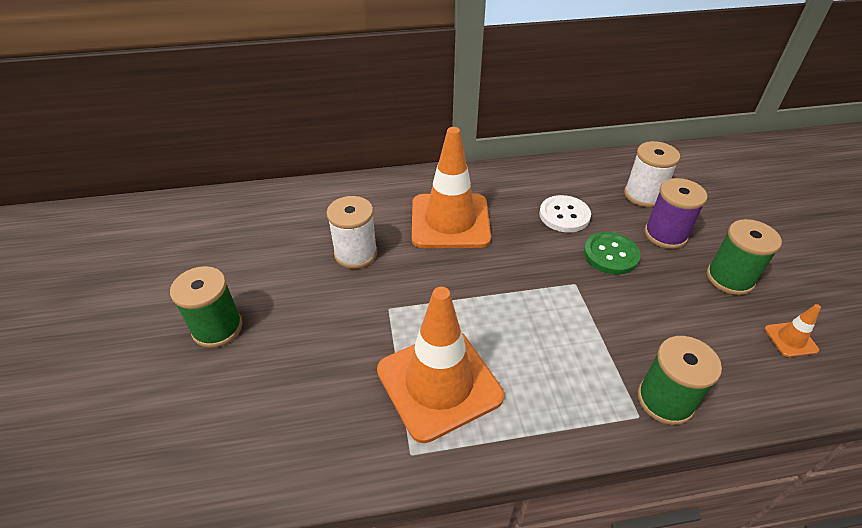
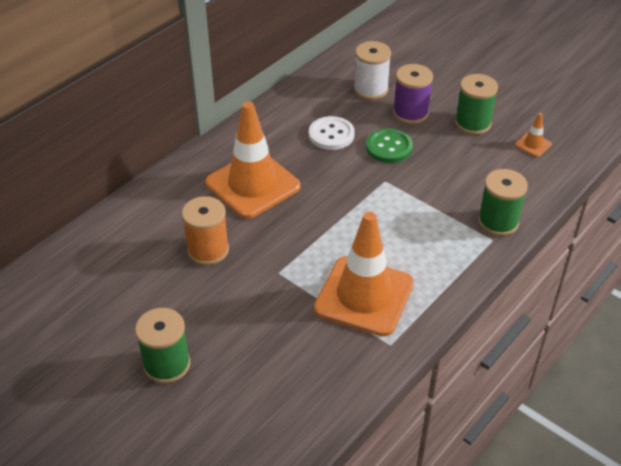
camera: 40 degrees left, 0 degrees up
(356, 253) = (208, 250): white spool -> orange spool

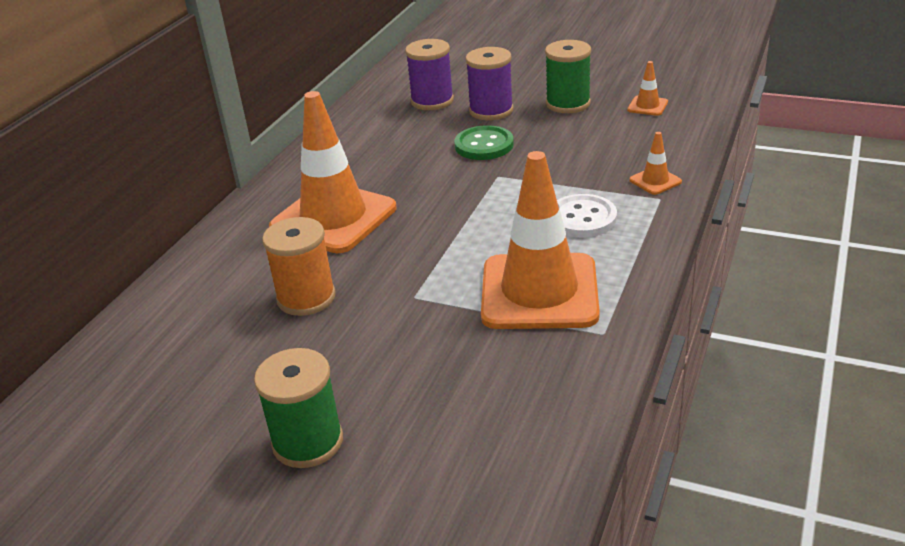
camera: 15 degrees left, 10 degrees down
(331, 135) = (408, 150): white button -> white button (582, 218)
(371, 89) = (432, 101): white spool -> purple spool
(498, 222) = (655, 181): green spool -> orange traffic cone

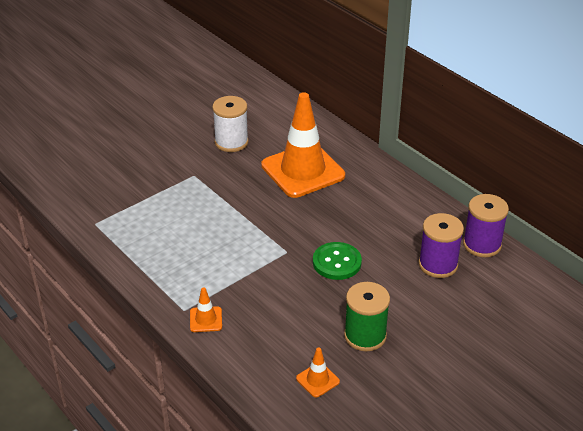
camera: 115 degrees right, 5 degrees up
(306, 298) = (231, 142): orange spool -> white spool
(308, 442) = (128, 119): green spool -> none
(491, 110) = (391, 288): purple spool -> purple spool (482, 244)
(539, 292) = (150, 217): orange traffic cone -> none
(582, 218) = (199, 265): white button -> none

